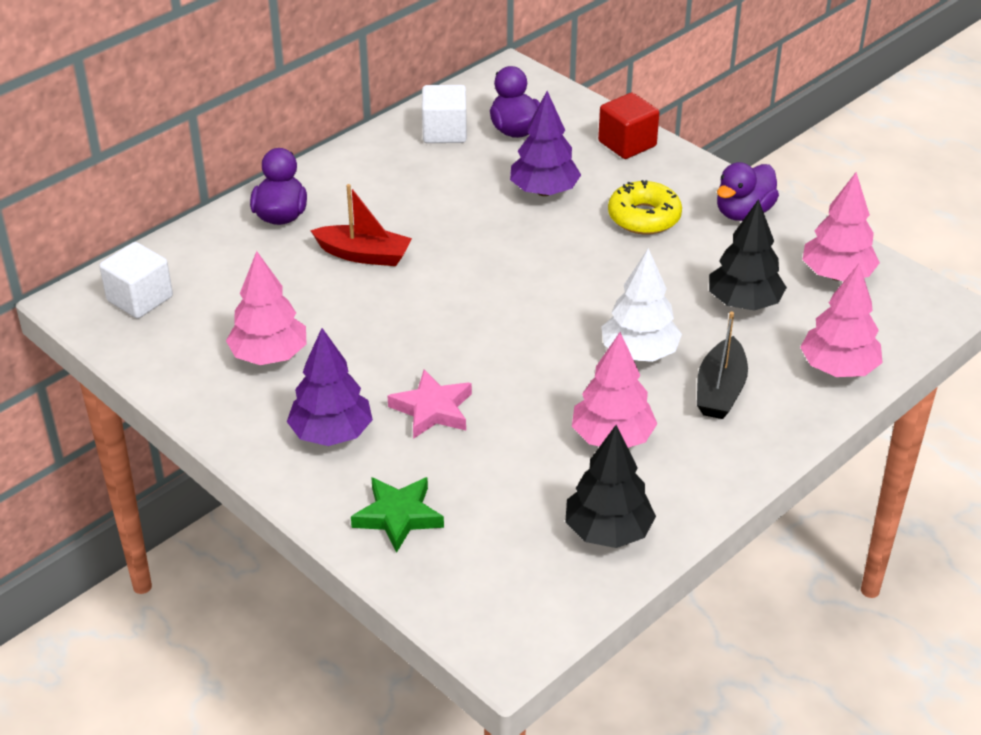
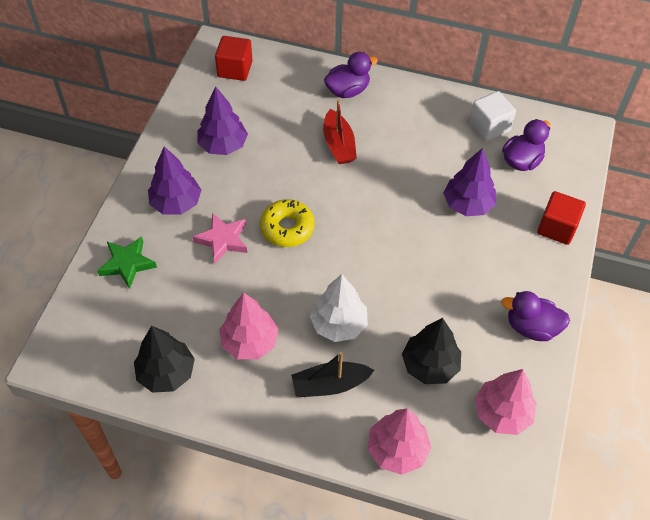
camera: 60 degrees right, 15 degrees up
(140, 299) = (235, 69): white cube -> red cube
(269, 356) = (223, 145): pink tree -> purple tree
(644, 217) = (481, 270): yellow donut -> yellow donut (287, 228)

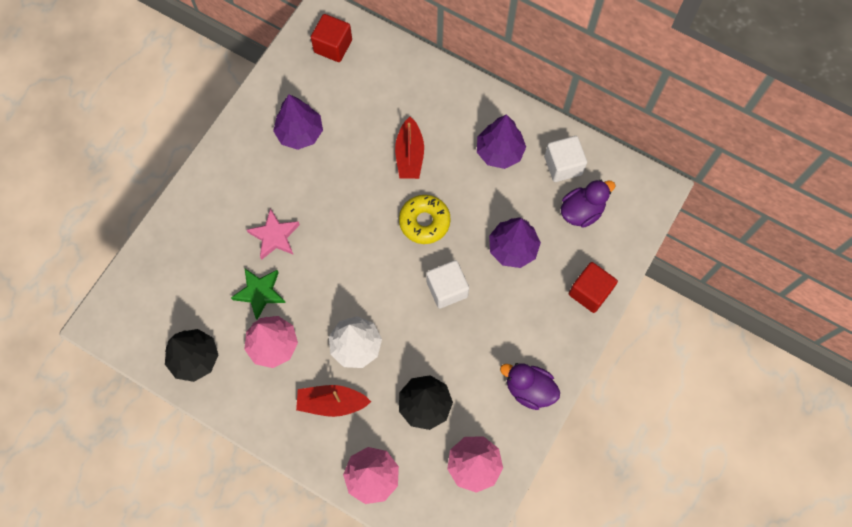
camera: 15 degrees right, 15 degrees up
(127, 264) = (184, 242): green star -> green star (260, 293)
(176, 203) = (242, 187): purple tree -> purple tree (499, 152)
(287, 228) = (336, 236): yellow donut -> yellow donut (424, 222)
(330, 385) = (332, 403): black boat -> red boat
(347, 90) = (436, 94): purple duck -> none
(415, 253) = (447, 289): none -> white cube

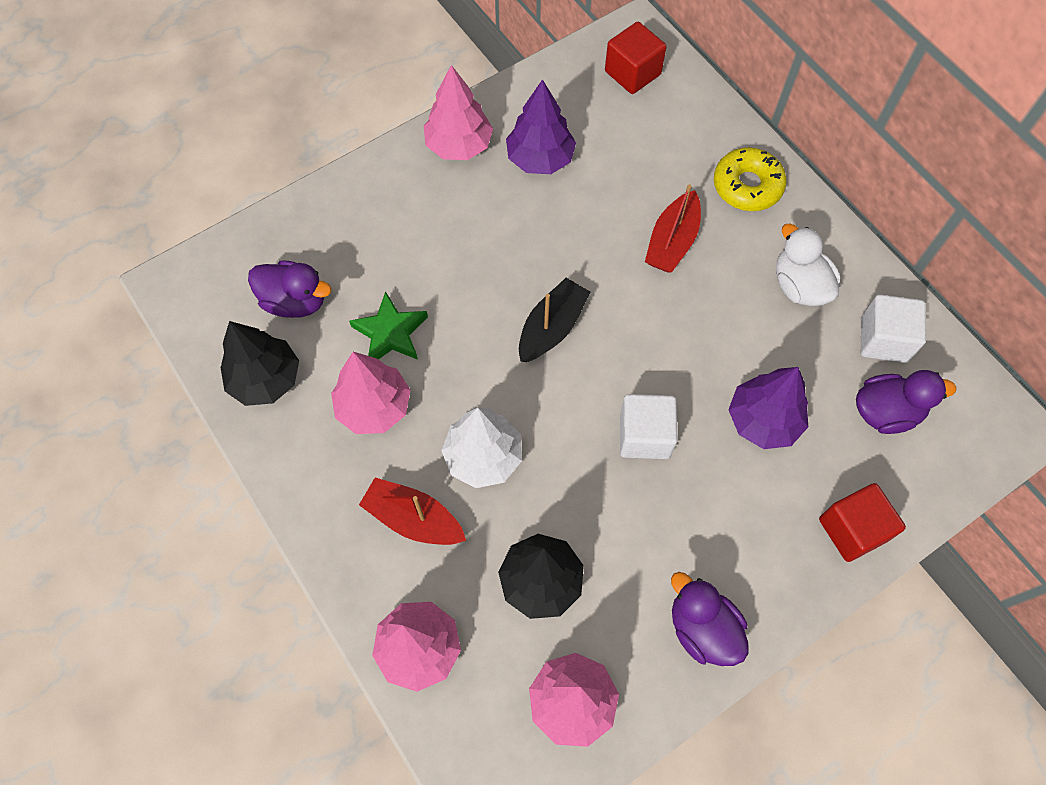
camera: 25 degrees right, 5 degrees down
(187, 299) = (295, 301): none -> purple duck
(242, 146) = (459, 145): none -> pink tree
(274, 236) = (445, 270): pink star -> none
(360, 245) = (552, 328): none -> black boat
(424, 222) = (653, 334): yellow donut -> yellow donut (747, 186)
(499, 152) = (799, 286): purple tree -> white duck

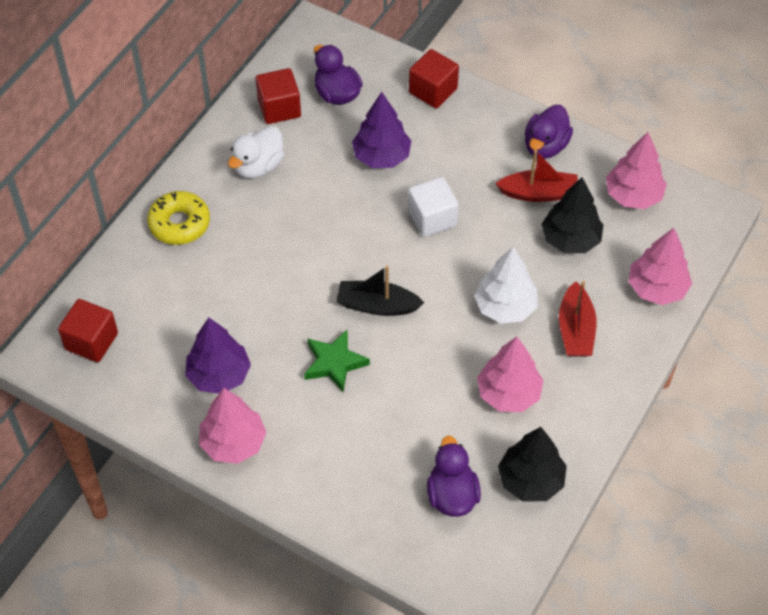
camera: 115 degrees left, 10 degrees down
(390, 333) = (441, 411): green star -> green star (334, 363)
(672, 241) = (258, 255): red boat -> red boat (539, 193)
(883, 339) = (279, 108): white cube -> red cube

